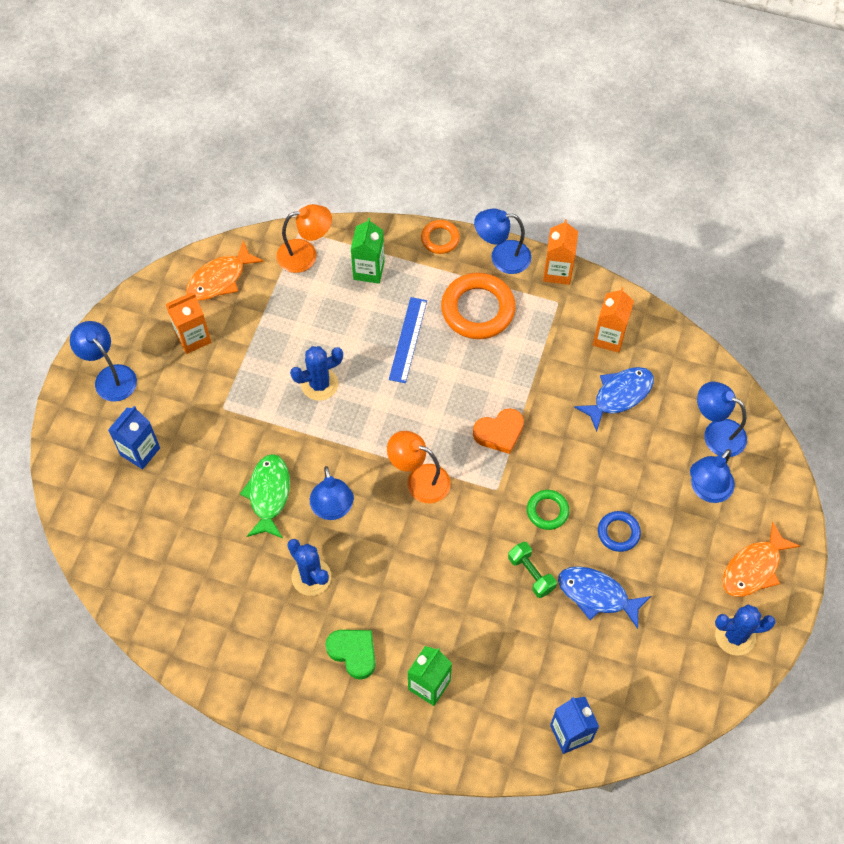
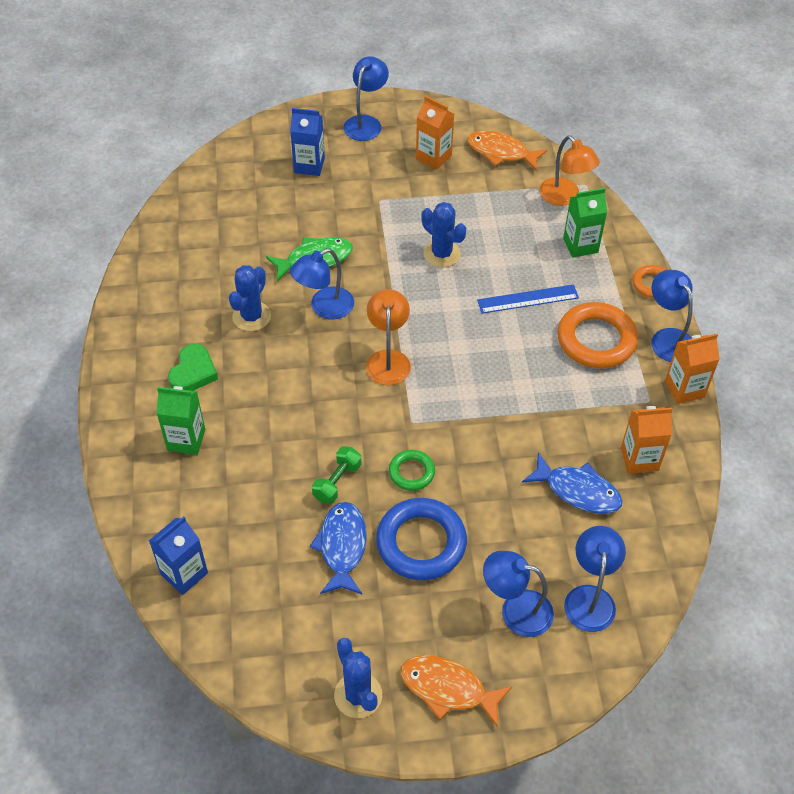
camera: 65 degrees right, 10 degrees down
(499, 432) = (474, 403): orange heart -> none
(618, 533) = (421, 543): blue ring -> blue ring, size x1.87

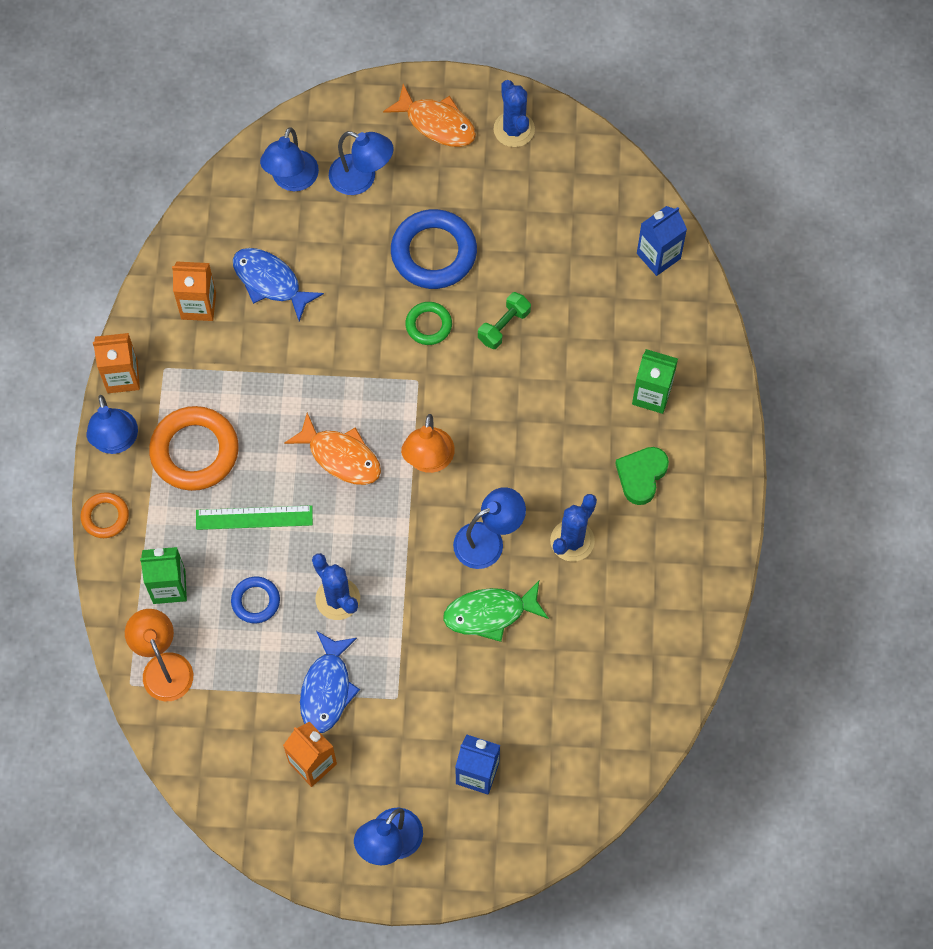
camera: 170 degrees left, 15 degrees up
(342, 547) = (508, 260): blue fish -> blue fish (327, 689)
(501, 152) = (222, 758): orange fish -> orange fish (341, 456)
(507, 244) = (255, 601): none -> blue ring
(527, 299) = (254, 518): blue ruler -> green ruler

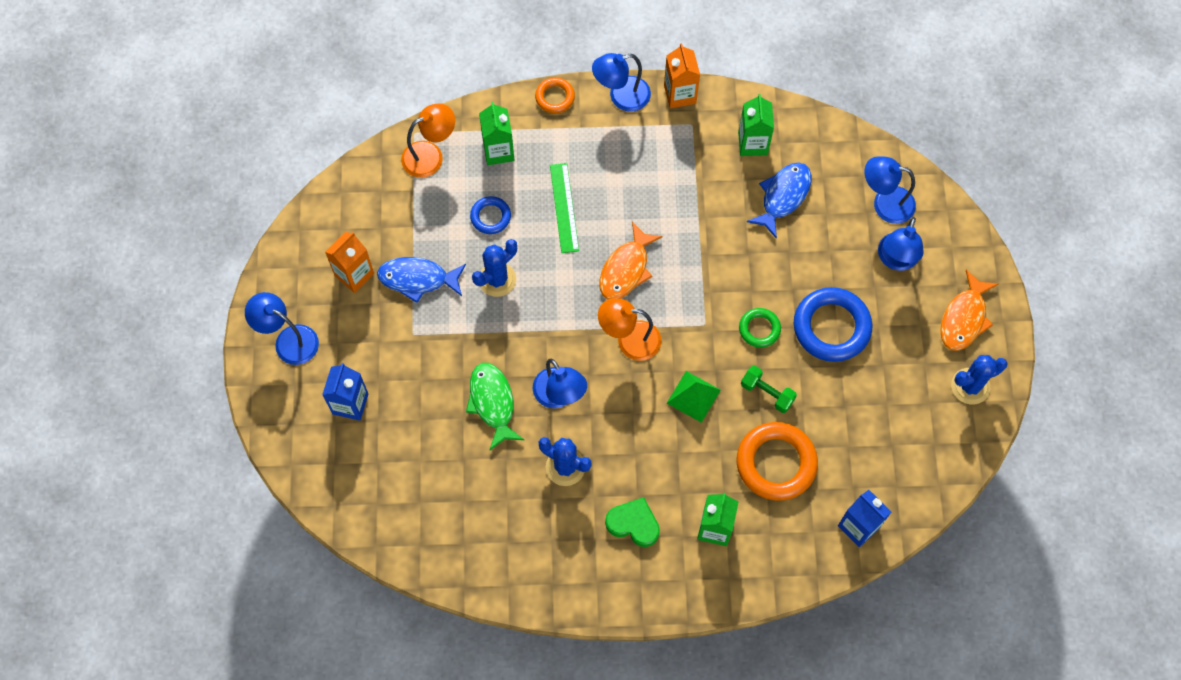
camera: 85 degrees right, 0 degrees up
(194, 451) = (619, 156): orange ring -> orange ring (776, 463)
(198, 306) = (752, 143): orange carton -> green carton
(501, 400) = (693, 396): none -> green pyramid

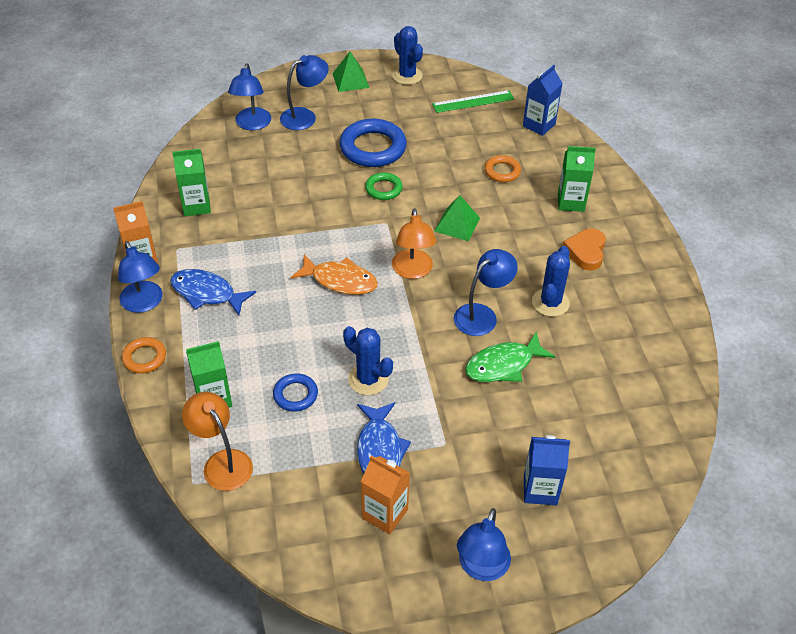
camera: 100 degrees left, 20 degrees down
(564, 207) = (278, 335): green ruler -> green ruler (473, 102)
(633, 524) = (586, 251): green heart -> orange heart
(767, 393) = (441, 180): green dumbbell -> none
(776, 463) = (502, 171): orange ring -> orange ring, size x0.54
(783, 196) = (251, 183): blue fish -> blue fish (207, 293)
(896, 260) = (305, 116): blue lamp -> blue lamp turned 45 degrees counterclockwise
(964, 318) = (350, 80): orange fish -> green pyramid

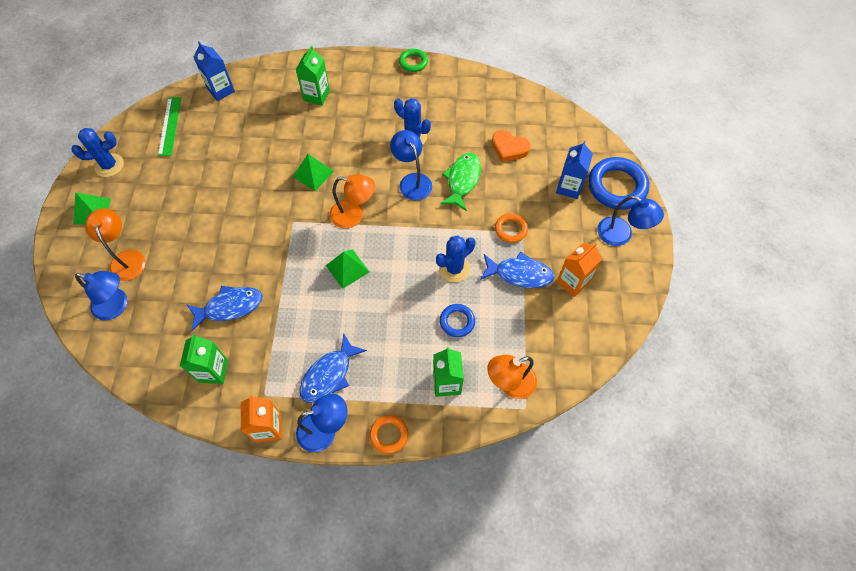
camera: 75 degrees left, 15 degrees up
(269, 200) = (230, 307): none -> blue fish
(305, 116) = (126, 258): blue lamp -> orange lamp
(340, 280) = (347, 268): orange fish -> green pyramid
(373, 148) = (196, 212): blue ring -> blue ring (616, 186)
(383, 189) = (252, 215): green ring -> green ring (413, 62)
(502, 171) = (265, 129): orange ring -> orange ring (511, 229)
(503, 365) = (462, 180): green fish -> green fish turned 150 degrees counterclockwise
(586, 251) = (370, 102): orange heart -> orange heart (509, 148)

